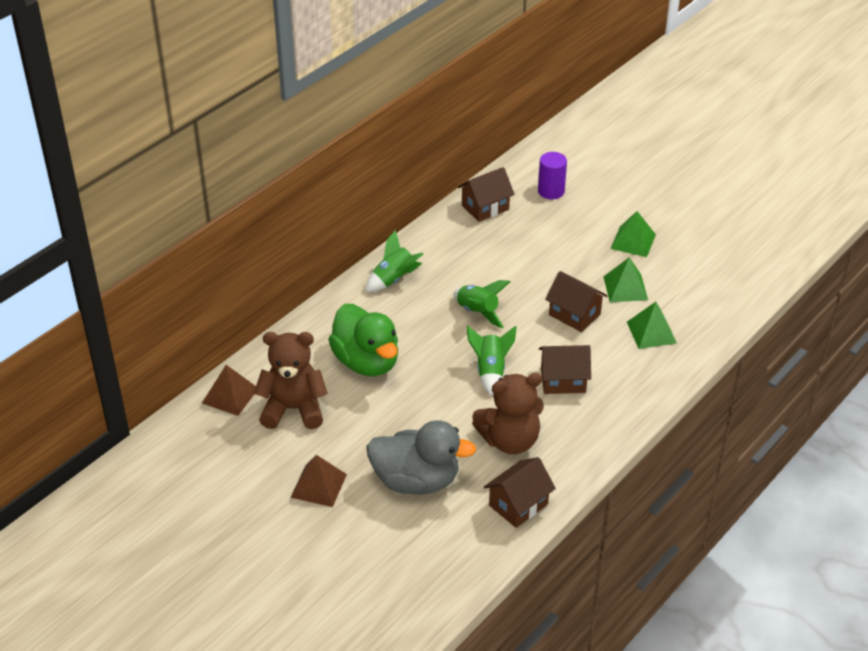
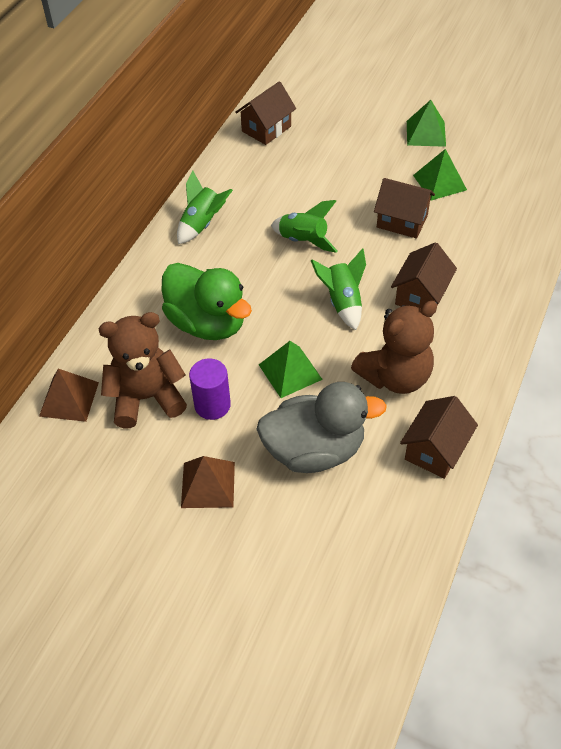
camera: 15 degrees left, 10 degrees up
(551, 191) = (324, 99): purple cylinder -> purple cylinder (212, 405)
(563, 381) = (421, 295): brown house -> brown house turned 45 degrees counterclockwise
(651, 332) = (485, 223): green pyramid -> green pyramid (290, 372)

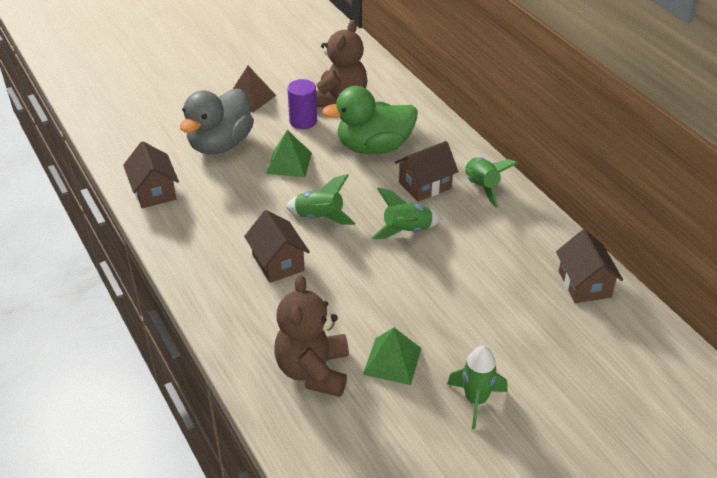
camera: 125 degrees right, 10 degrees down
(69, 399) = (373, 73): brown pyramid -> none
(395, 376) = (226, 206): brown teddy bear -> brown teddy bear (313, 371)
(402, 221) = (368, 302): brown house -> brown house (425, 185)
(426, 133) = (476, 400): green pyramid -> green rocket

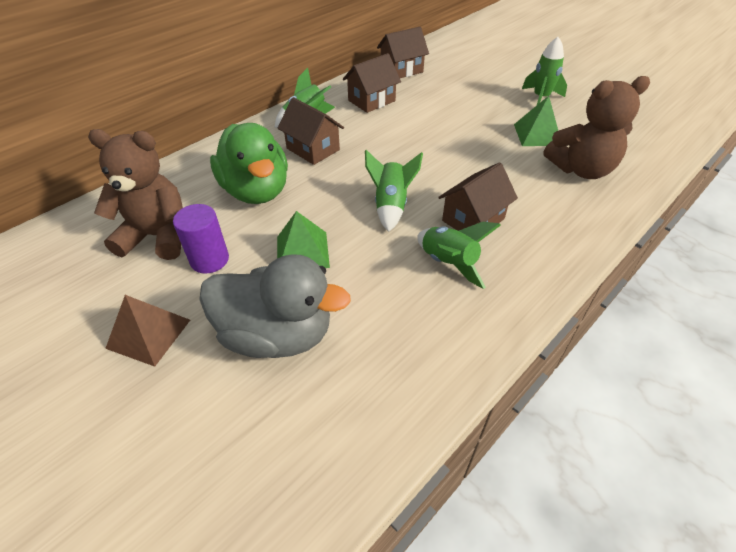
camera: 105 degrees left, 5 degrees up
(154, 191) = (410, 379): brown house -> brown house (371, 100)
(406, 231) = (384, 150): green rocket -> green rocket (448, 263)

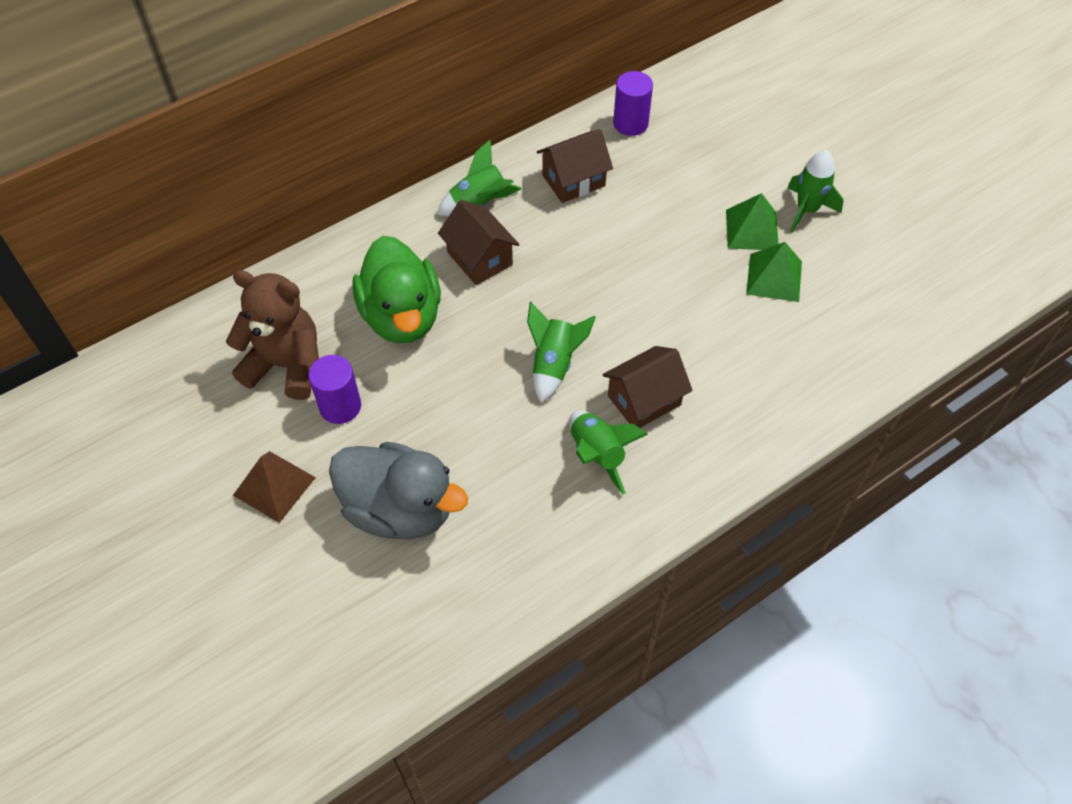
camera: 10 degrees right, 10 degrees up
(302, 251) = (441, 412): green pyramid -> green pyramid (752, 230)
(401, 70) = (630, 123): brown house -> purple cylinder
(581, 169) = (805, 345): brown teddy bear -> none

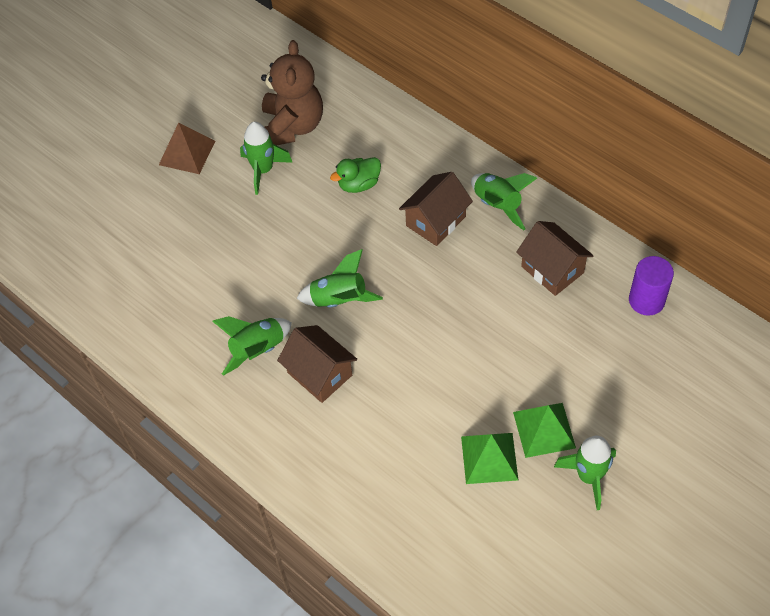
camera: 80 degrees right, 0 degrees up
(340, 406) = (263, 170): purple cylinder -> green rocket
(399, 509) = (182, 232): grey duck -> none
(402, 316) = (359, 184): green duck -> green duck, size x0.50

